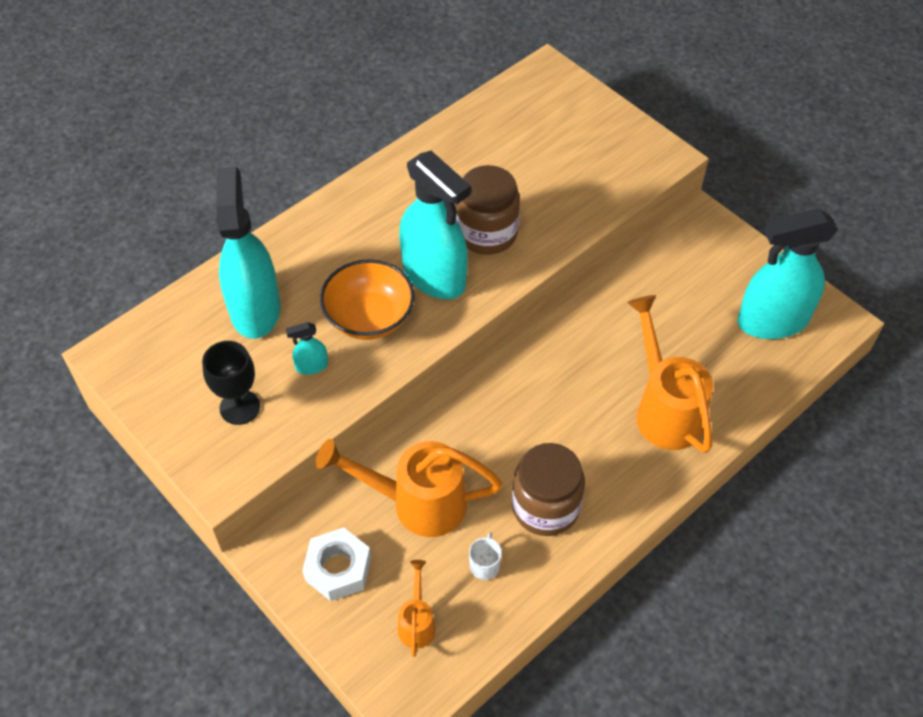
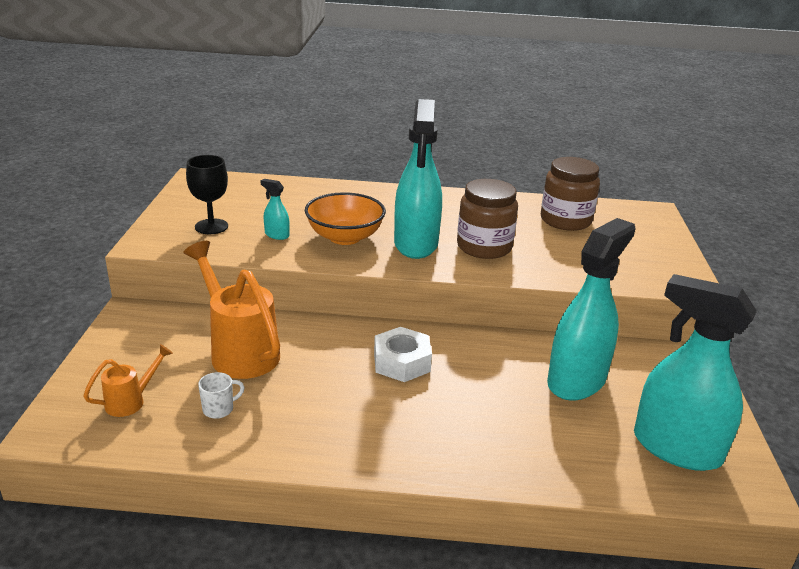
camera: 45 degrees right, 25 degrees down
(255, 309) = (293, 202): turquoise spray bottle -> turquoise spray bottle (576, 381)
(338, 569) = (144, 344): white nut -> white nut (401, 362)
(545, 507) = (310, 413): brown jar -> brown jar (565, 220)
(664, 408) = (490, 429): orange watering can -> none

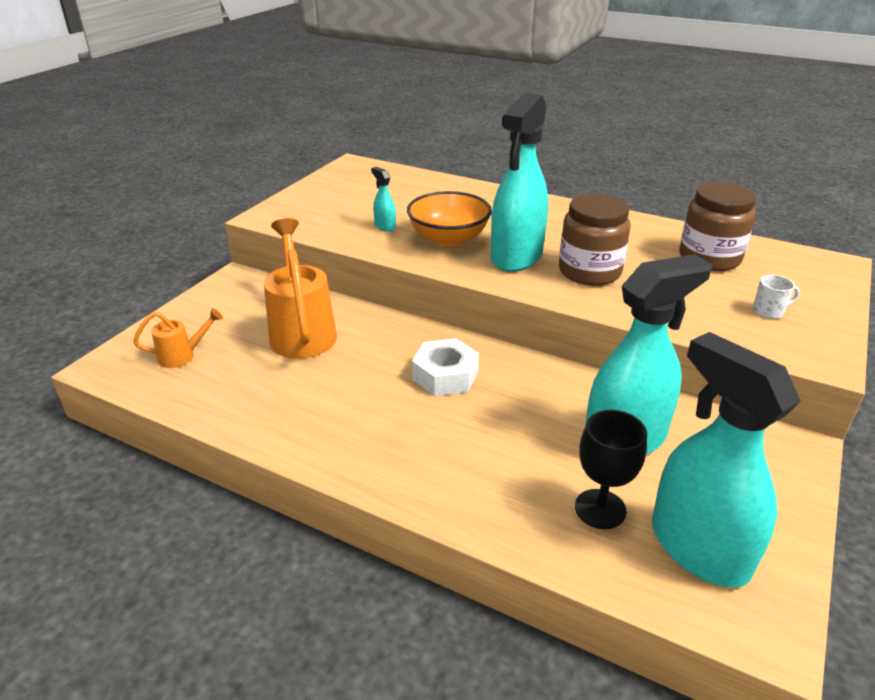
camera: 25 degrees right, 5 degrees up
(211, 226) = (332, 210): black goblet -> black goblet (600, 509)
(219, 409) = (248, 380): white mug -> white mug (769, 311)

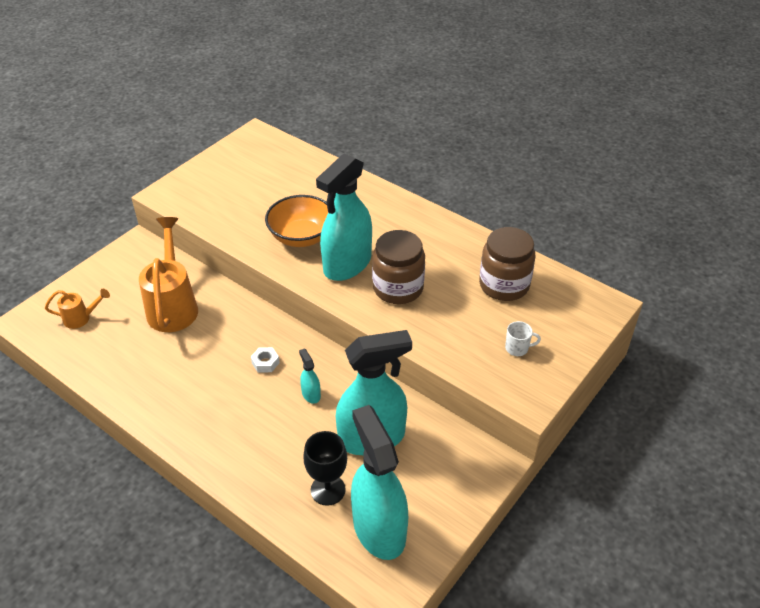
camera: 10 degrees right, 10 degrees up
(385, 226) = (255, 216): turquoise spray bottle -> turquoise spray bottle (311, 394)
(445, 375) = (265, 363): white nut -> white nut, size x0.55

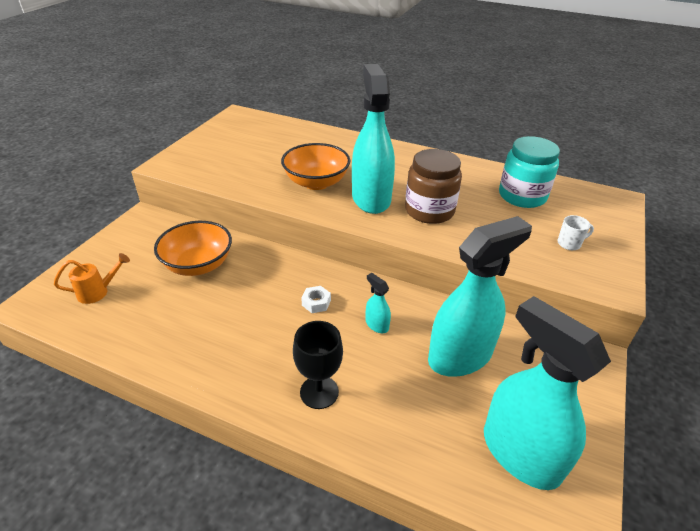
camera: 15 degrees left, 5 degrees down
(173, 305) = (198, 265): orange watering can -> orange bowl
(328, 490) = (442, 421): black goblet -> black goblet (319, 392)
(347, 264) = (371, 198): turquoise spray bottle -> turquoise spray bottle turned 150 degrees clockwise
(504, 285) = (522, 196): brown jar -> turquoise jar

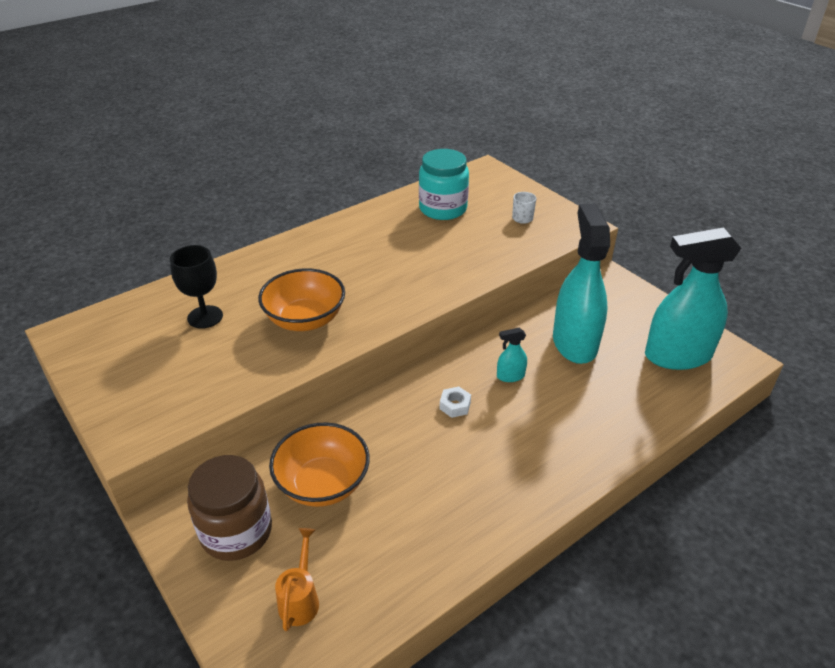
camera: 60 degrees left, 0 degrees up
(319, 392) = (569, 443): black goblet -> black goblet (205, 317)
(371, 198) = (369, 293): turquoise spray bottle -> none
(429, 211) = (421, 266): brown jar -> brown jar (236, 531)

